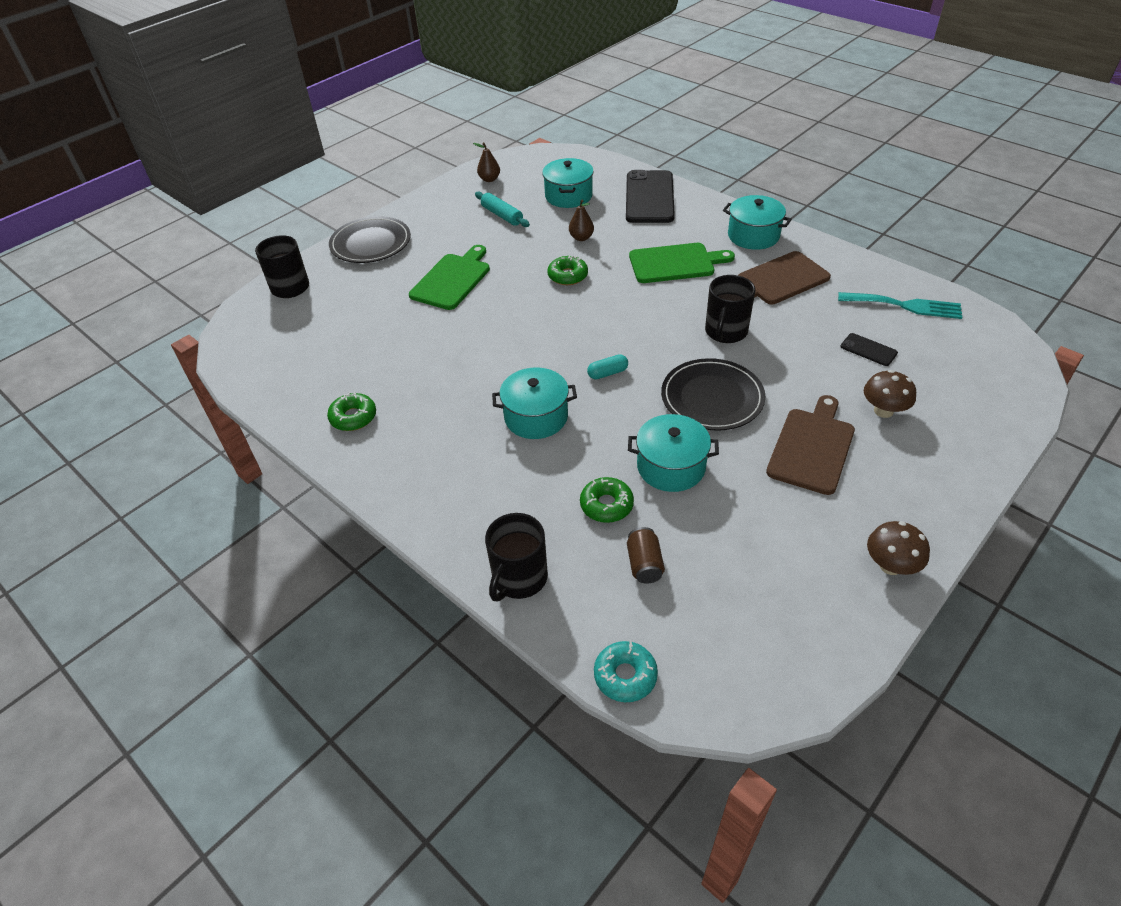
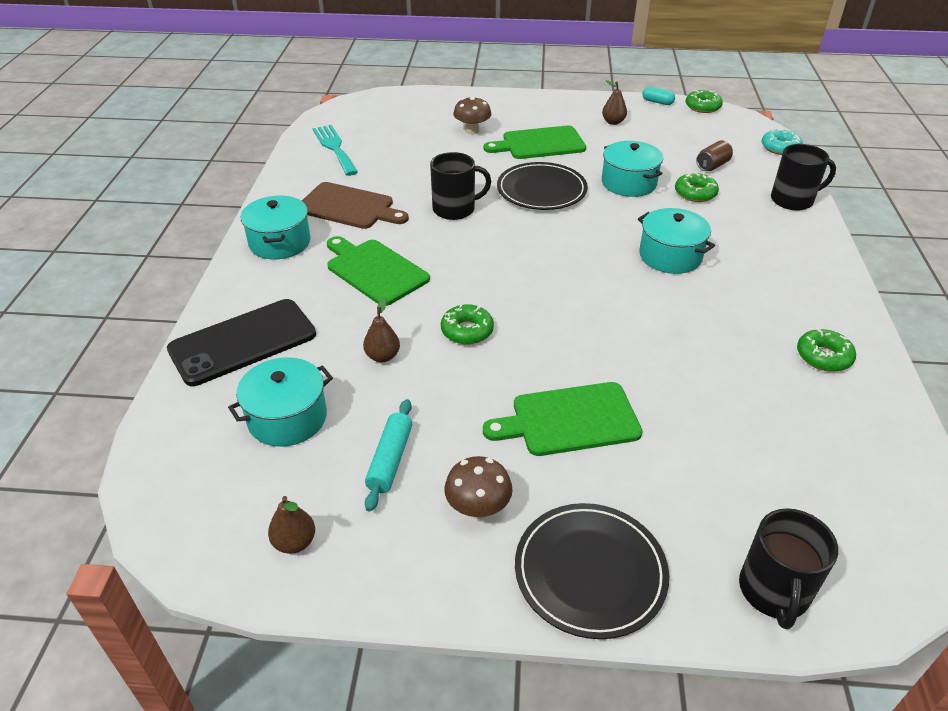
camera: 130 degrees left, 5 degrees down
(607, 373) = (576, 244): turquoise capsule -> turquoise capsule (657, 102)
(805, 688) = (702, 107): none -> green donut
(811, 447) = (540, 144): brown cutting board -> green cutting board
(824, 547) = (613, 122): none -> brown pear
(868, 350) = (409, 149): black phone -> none
(890, 565) = (597, 104): brown mushroom -> brown mushroom (478, 508)

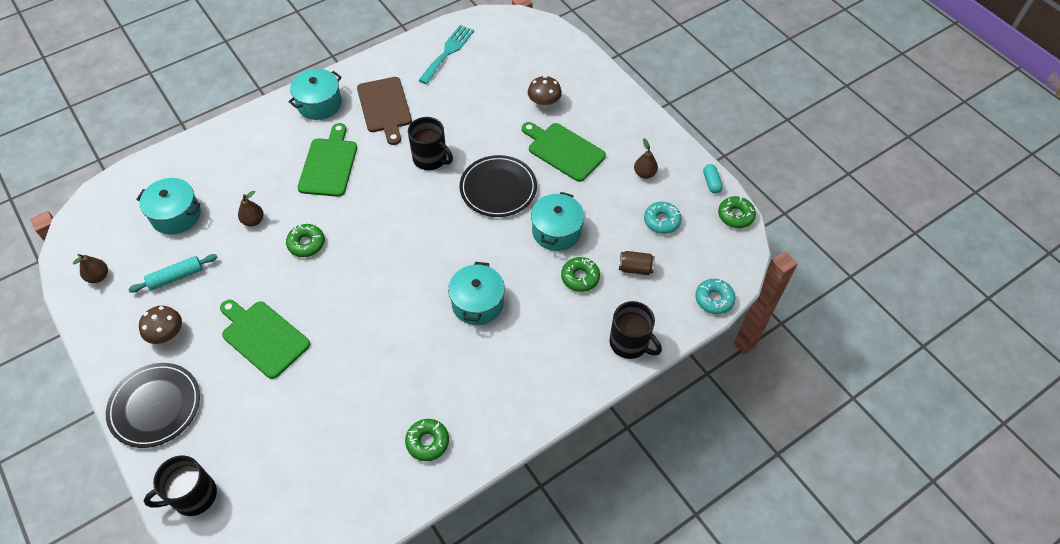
camera: 50 degrees right, 15 degrees up
(243, 342) = (219, 155): black phone -> none
(673, 135) = (661, 221): none -> turquoise donut

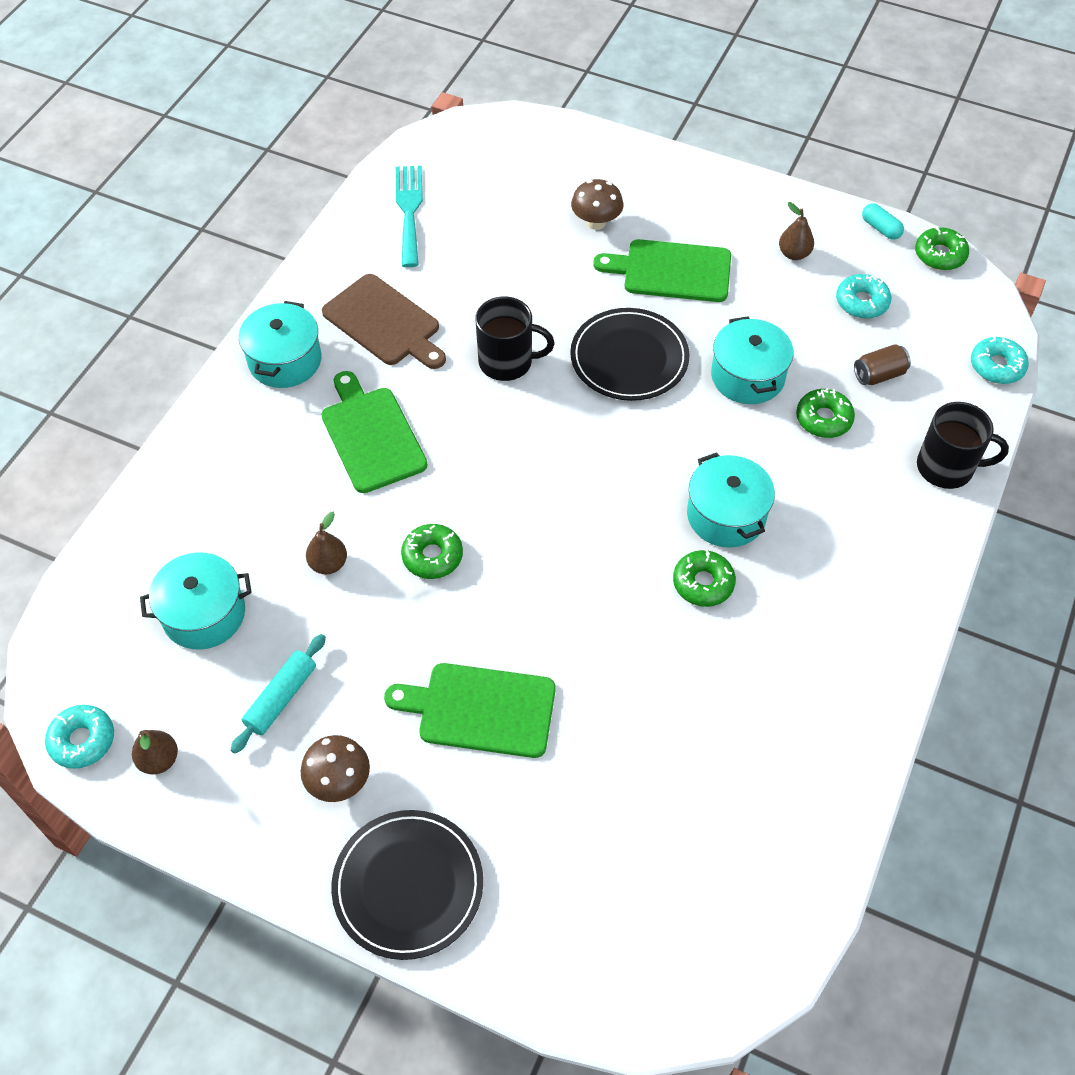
camera: 30 degrees left, 0 degrees up
(74, 248) = (82, 740): none -> turquoise donut
(193, 496) = (567, 968): black mug -> none
(427, 442) = (811, 719): green donut -> green donut (703, 583)

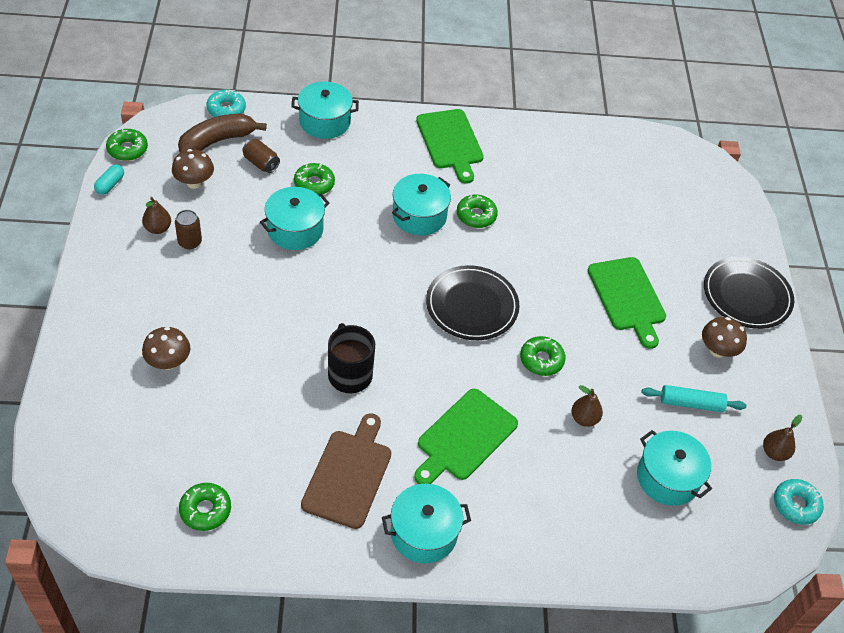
camera: 120 degrees left, 5 degrees down
(409, 210) = (205, 510): turquoise fork -> green donut
(629, 358) = (309, 300): black plate -> black plate (472, 305)
(671, 271) = (207, 297): green cutting board -> green cutting board (450, 142)
(762, 276) = (190, 242): none -> brown can
(862, 302) = (194, 182): turquoise donut -> brown mushroom
(934, 342) = (217, 141): none -> brown banana
(946, 467) = (325, 122): black mug -> turquoise pot

